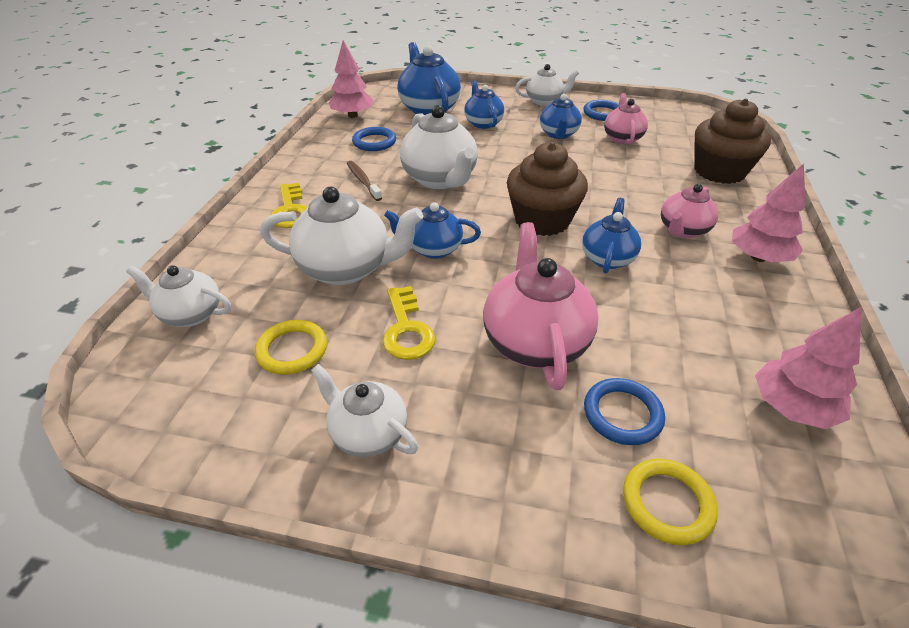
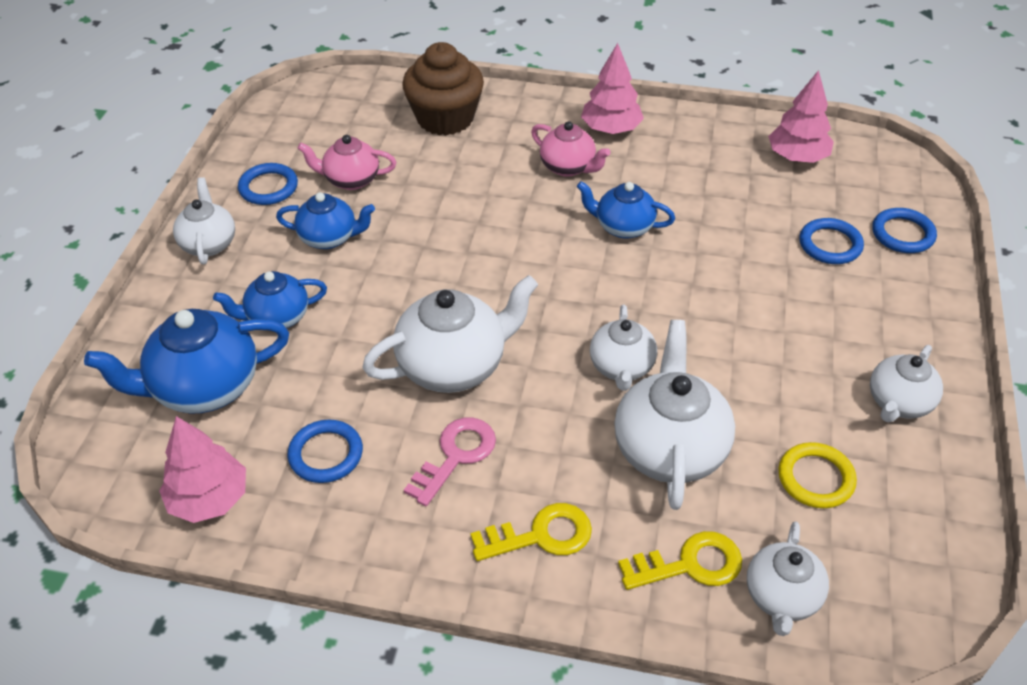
camera: 90 degrees left, 5 degrees up
(363, 181) = (456, 455): brown toothbrush -> pink key
(406, 329) = (763, 384): yellow key -> yellow key (690, 564)
(433, 249) = (621, 367): blue teapot -> white teapot
(535, 342) = (760, 289): pink teapot -> none
(542, 220) = (554, 270): brown cupcake -> none
(667, 503) = (902, 234): yellow ring -> blue ring

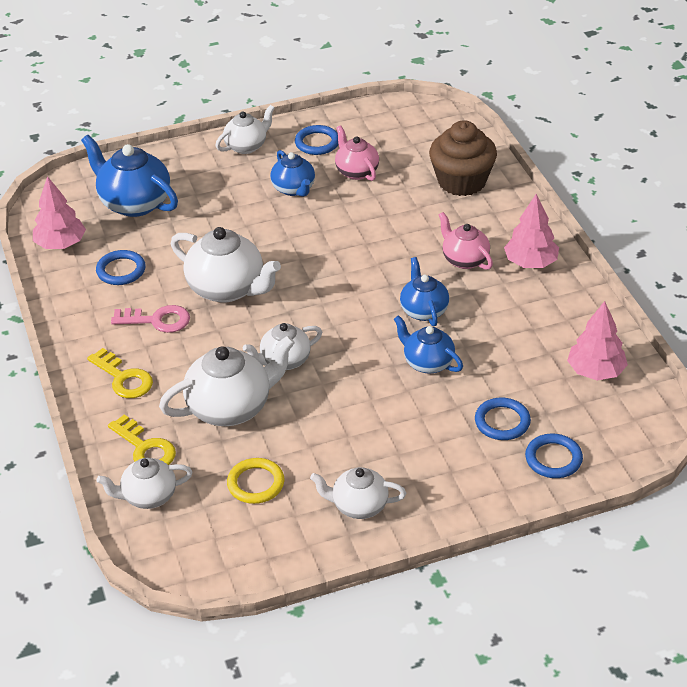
camera: 60 degrees right, 5 degrees down
(277, 317) = (209, 202): blue teapot -> blue teapot (428, 363)
(568, 167) = (464, 259): pink teapot -> pink teapot turned 135 degrees clockwise

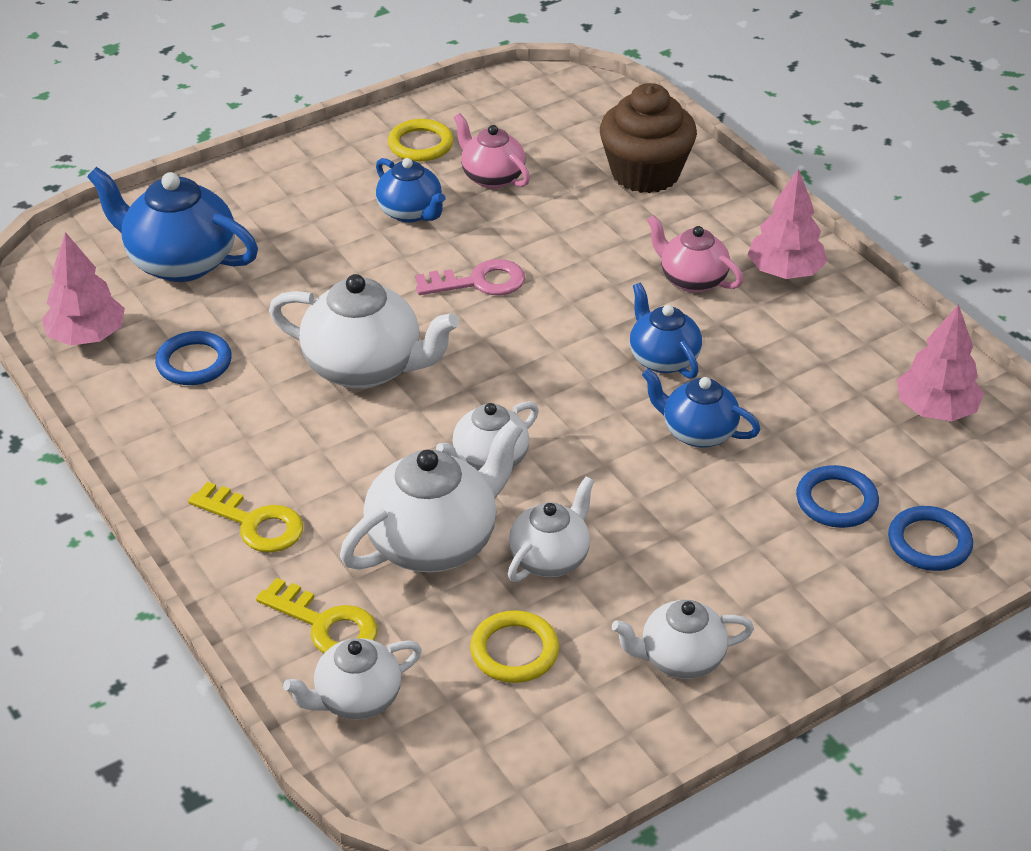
camera: 15 degrees left, 0 degrees up
(157, 320) = (275, 428): pink key -> pink key (479, 282)
(246, 146) = (319, 161): white teapot -> white teapot (550, 558)
(317, 143) = (420, 144): blue ring -> yellow ring

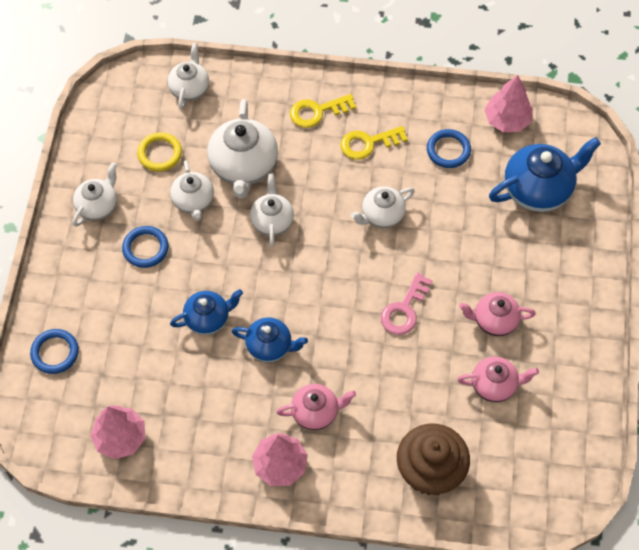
camera: 130 degrees right, 20 degrees up
(326, 624) = (236, 102): yellow key -> yellow key (368, 143)
(365, 367) = (382, 215): white teapot -> white teapot, size x0.61
(410, 212) = (494, 320): blue teapot -> pink teapot
(420, 144) = (559, 372): yellow ring -> none
(836, 501) = (113, 338): blue ring -> blue ring (145, 248)

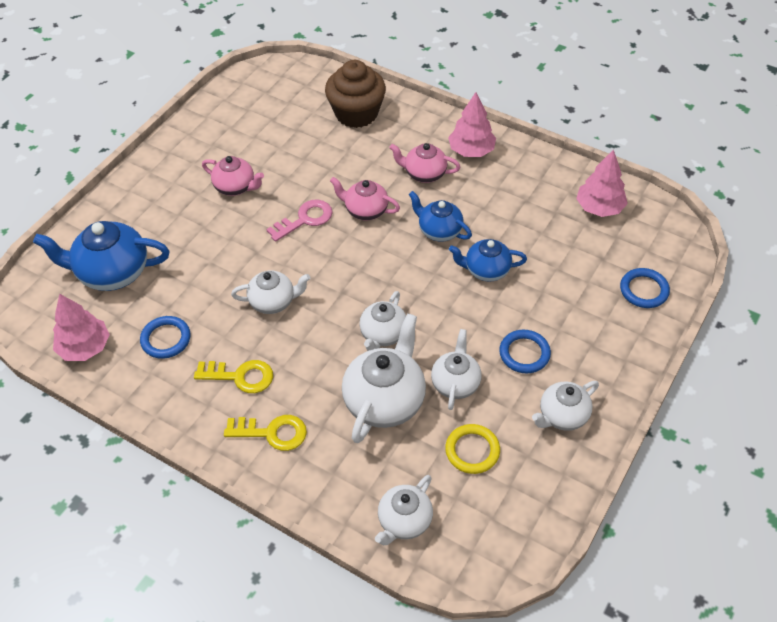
camera: 155 degrees left, 10 degrees down
(494, 385) = (269, 146): pink teapot -> pink teapot (365, 210)

